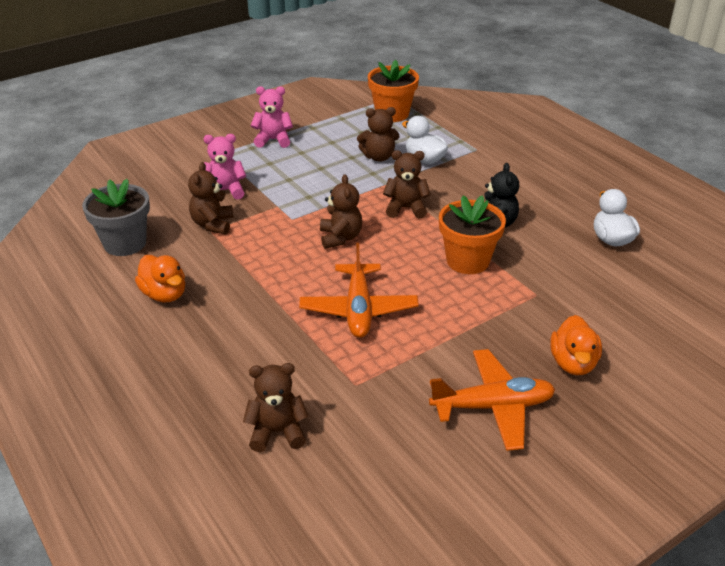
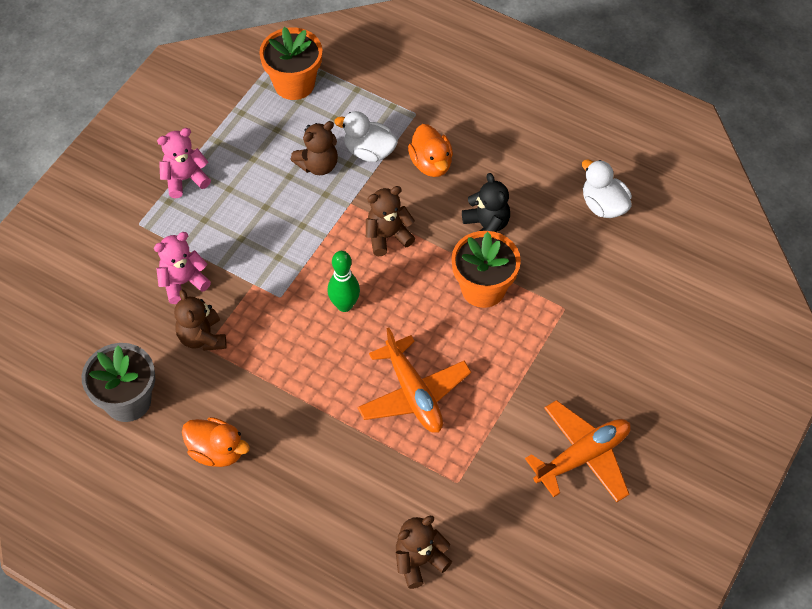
camera: 25 degrees left, 20 degrees up
(340, 238) = (344, 305): brown teddy bear -> green bowling pin
(573, 363) = (628, 380): orange duck -> orange duck (431, 164)

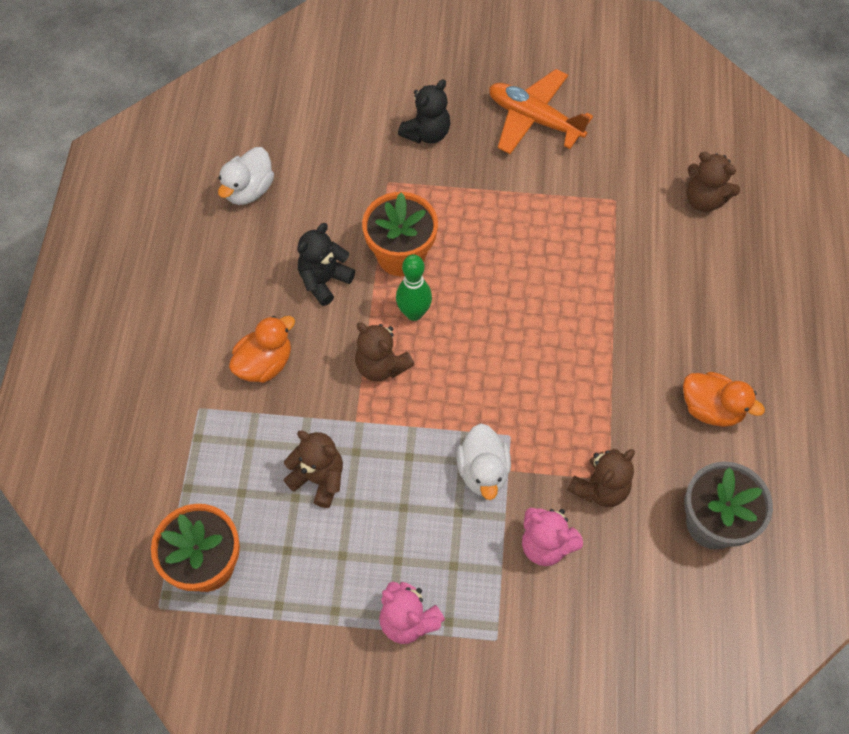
camera: 115 degrees left, 5 degrees up
(217, 451) = (711, 409): orange duck -> orange duck turned 120 degrees clockwise
(344, 305) = (486, 369): green bowling pin -> green bowling pin (414, 313)
(369, 151) = (275, 433): white duck -> white duck (483, 471)
(413, 393) = (549, 268): orange plane -> none
(606, 359) = (427, 133): none -> black teddy bear

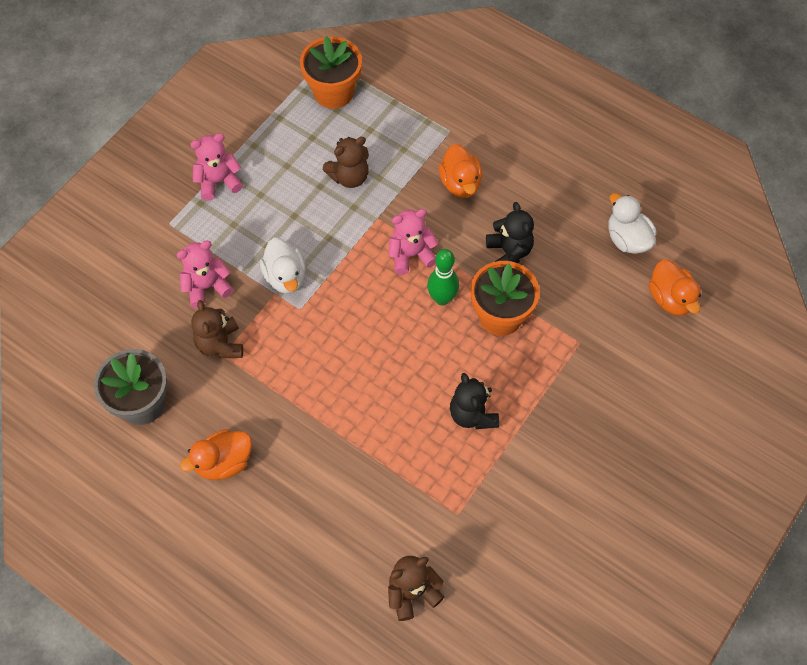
camera: 120 degrees right, 0 degrees up
(296, 133) = (670, 298): none -> orange duck
(381, 366) = (411, 255): brown teddy bear -> pink teddy bear
(427, 133) = (616, 399): black teddy bear -> black teddy bear (472, 414)
(483, 471) = (285, 277): white duck -> white duck turned 135 degrees counterclockwise
(534, 119) = (584, 498): orange plane -> none

